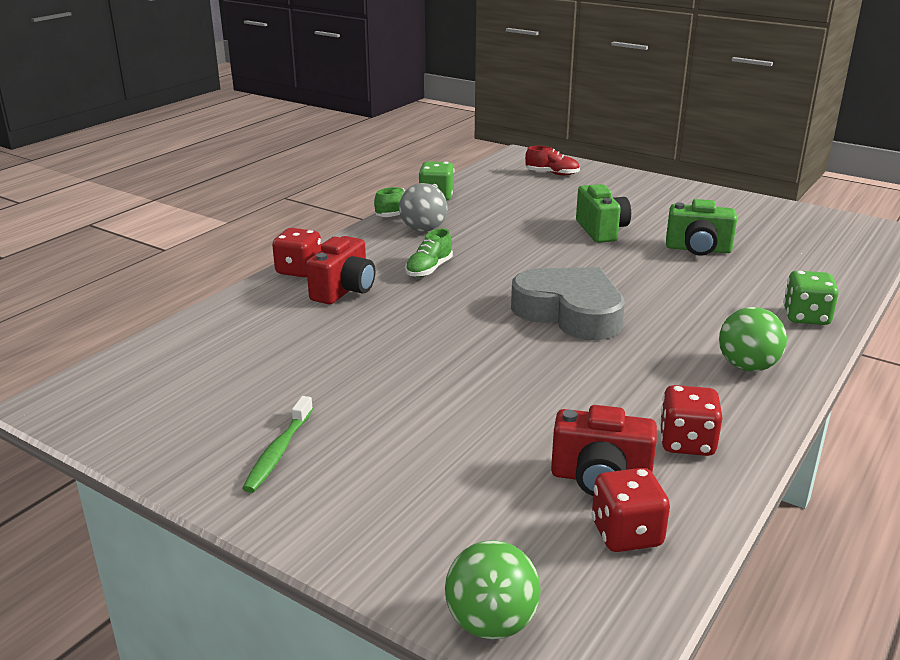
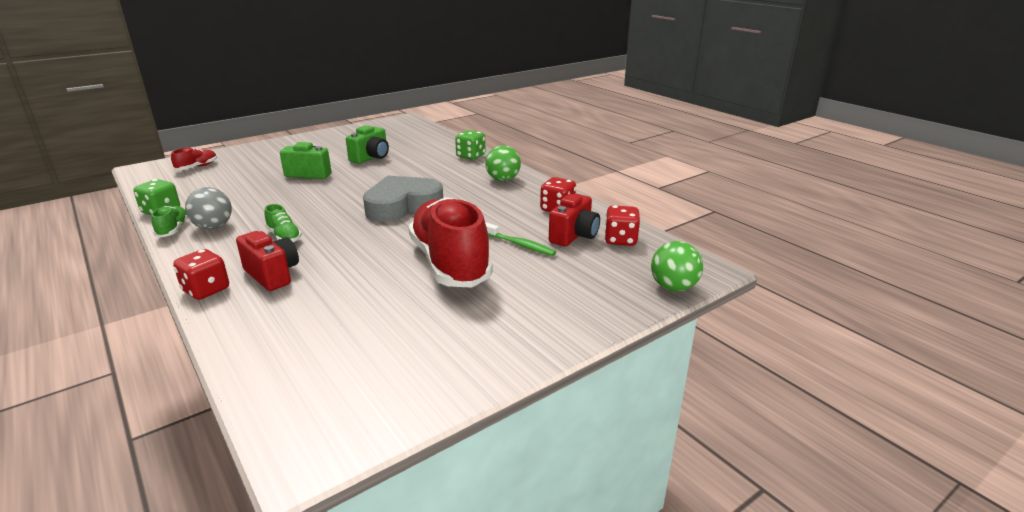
camera: 70 degrees left, 0 degrees up
(278, 452) = (481, 333): green toothbrush -> green toothbrush (520, 245)
(437, 387) = (450, 263): none -> red shoe

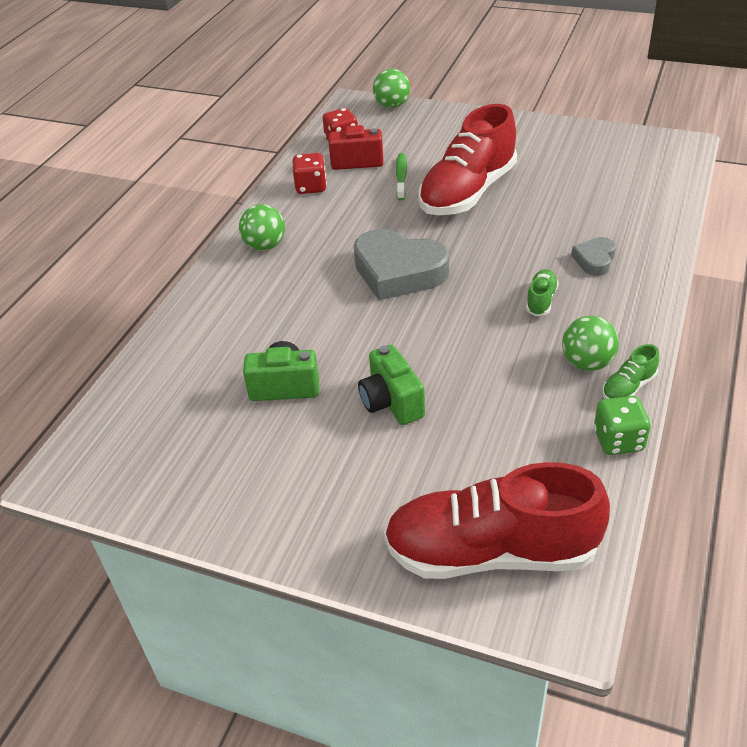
camera: 120 degrees left, 15 degrees up
(197, 167) = (491, 552): red shoe -> red shoe, size x2.47
(206, 290) = (655, 276): red dice -> none
(213, 227) = (587, 363): grey ball -> green ball
(272, 275) = (594, 260): red camera -> grey heart
(470, 156) = (206, 304): green dice -> none

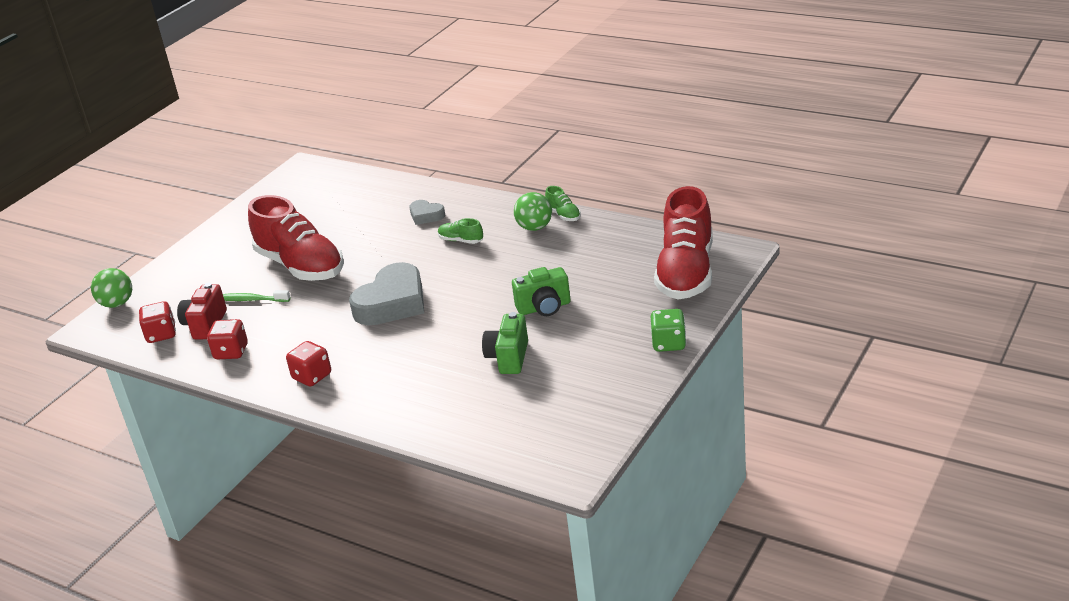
camera: 80 degrees left, 10 degrees down
(265, 246) = (312, 376): green ball -> red dice
(618, 440) = (608, 223): green dice -> green dice (669, 344)

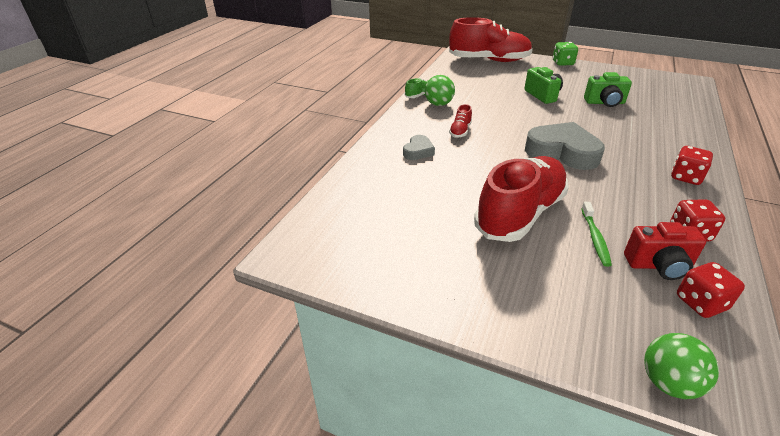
camera: 100 degrees left, 5 degrees up
(461, 240) = (460, 131): green shoe -> red shoe

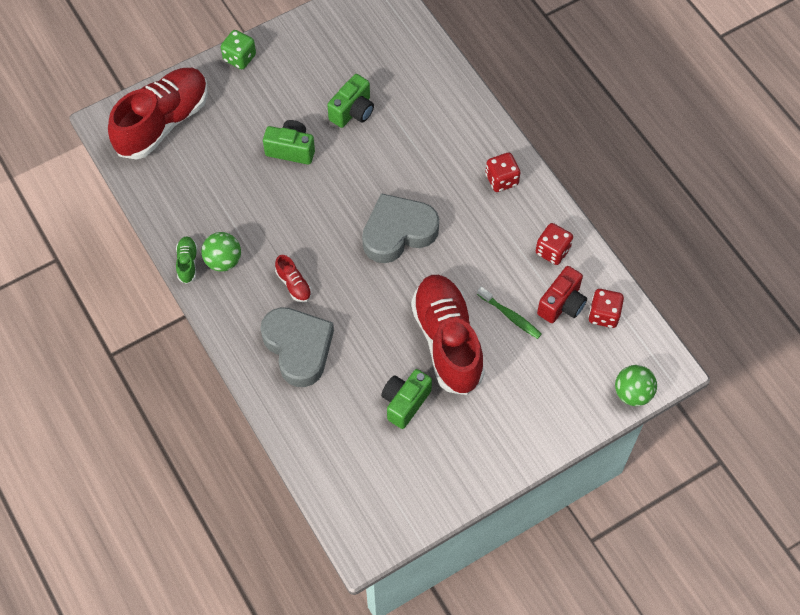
camera: 55 degrees left, 25 degrees up
(418, 151) = (298, 348): grey heart -> grey heart, size x2.00
(439, 216) = (405, 402): none -> green camera

